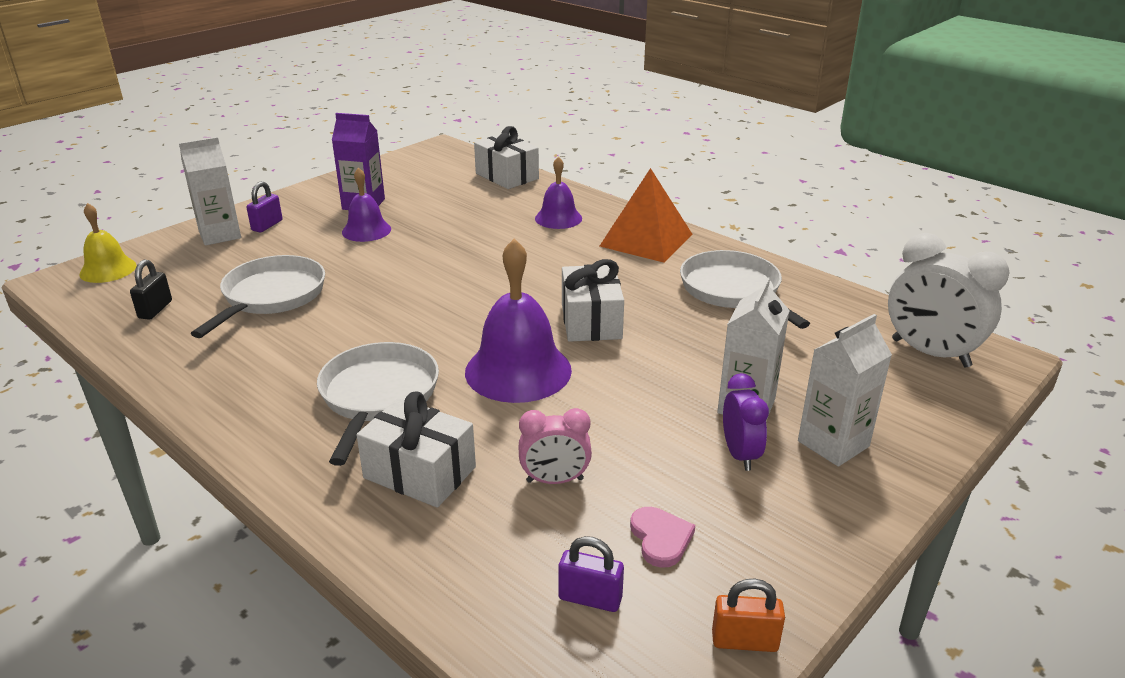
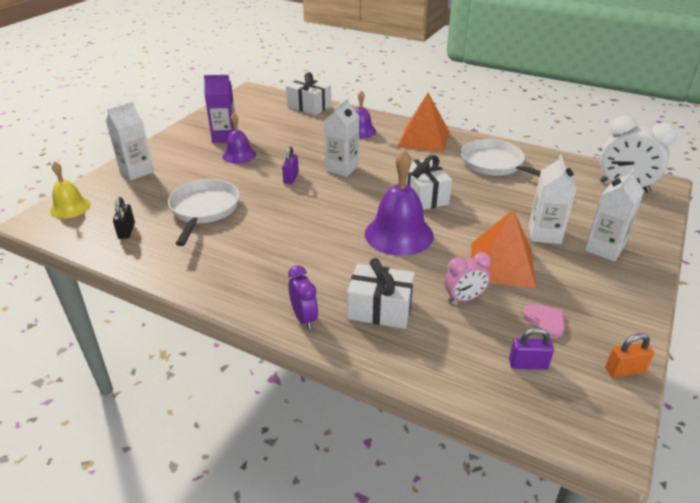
camera: 15 degrees left, 5 degrees up
(267, 225) = (166, 160): purple padlock -> purple padlock (291, 178)
(378, 396) = (321, 265): white pan -> none
(497, 266) = (342, 168): none -> white carton
(647, 440) = (502, 264): none -> orange pyramid
(740, 454) = (558, 264): purple clock -> purple clock (304, 318)

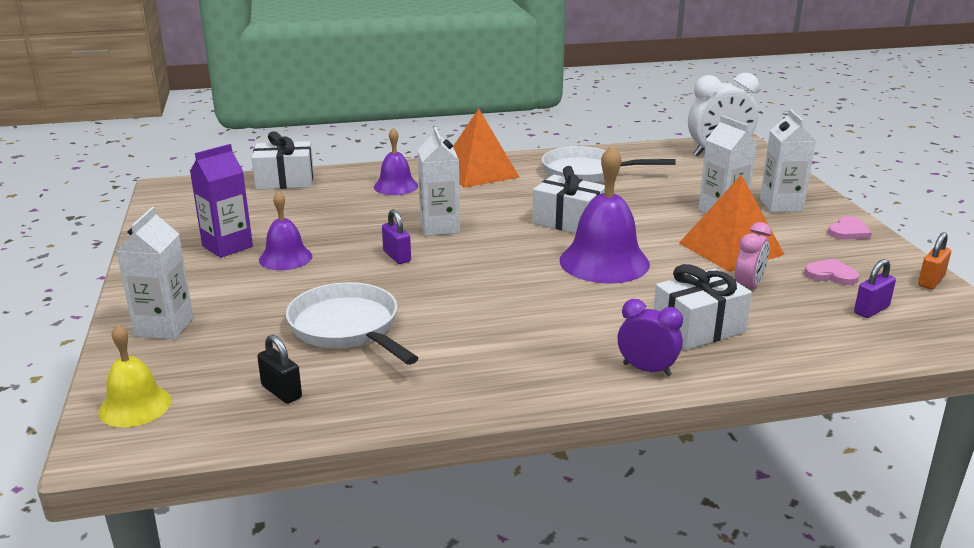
camera: 40 degrees left, 10 degrees down
(625, 295) = (848, 231): none -> pink heart

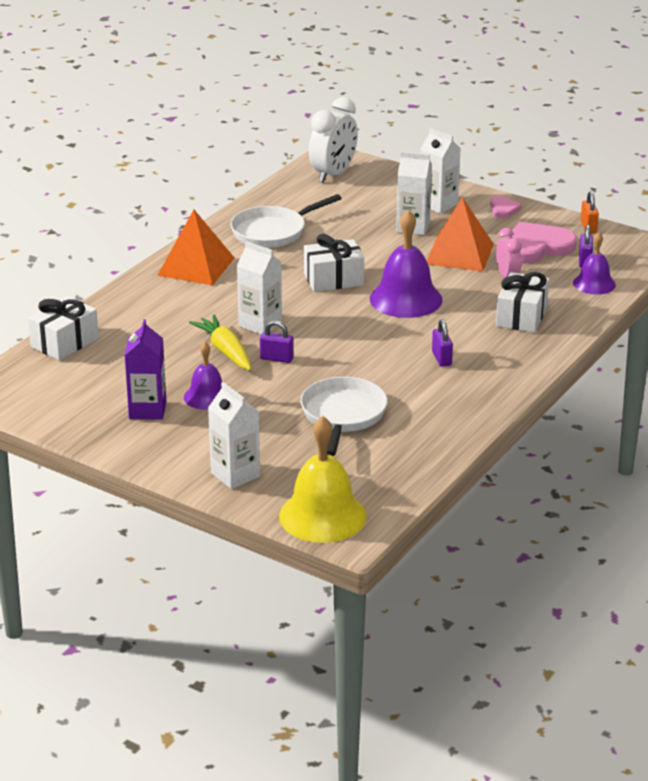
camera: 45 degrees left, 5 degrees up
(135, 406) = (322, 516): yellow bell -> yellow bell, size x1.69
(281, 392) = (382, 465): black padlock -> none
(347, 327) = (343, 415): white pan -> white pan turned 90 degrees clockwise
(372, 233) = (225, 351): none -> yellow carrot
(396, 186) = (161, 307): purple bell -> purple bell (594, 283)
(538, 326) = (441, 358): none -> purple padlock
(647, 369) = (534, 353): purple clock -> none
(831, 275) = (536, 247): pink heart -> pink heart, size x2.04

